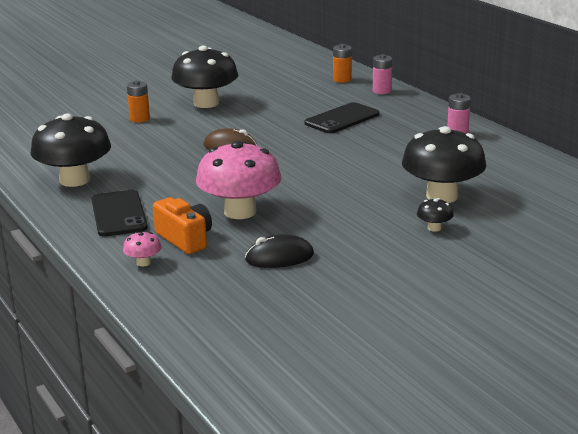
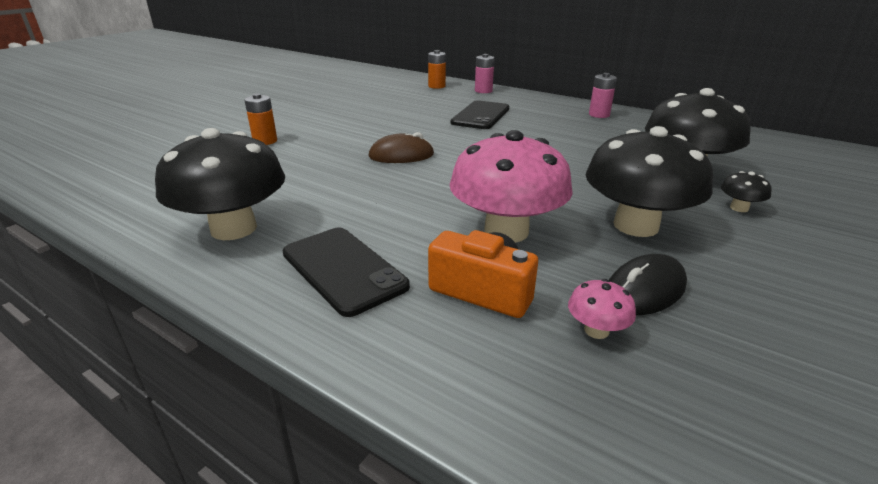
camera: 25 degrees left, 5 degrees up
(143, 262) = (466, 355): pink mushroom -> pink mushroom (596, 330)
(206, 103) = (328, 118): black mushroom -> black mushroom (636, 225)

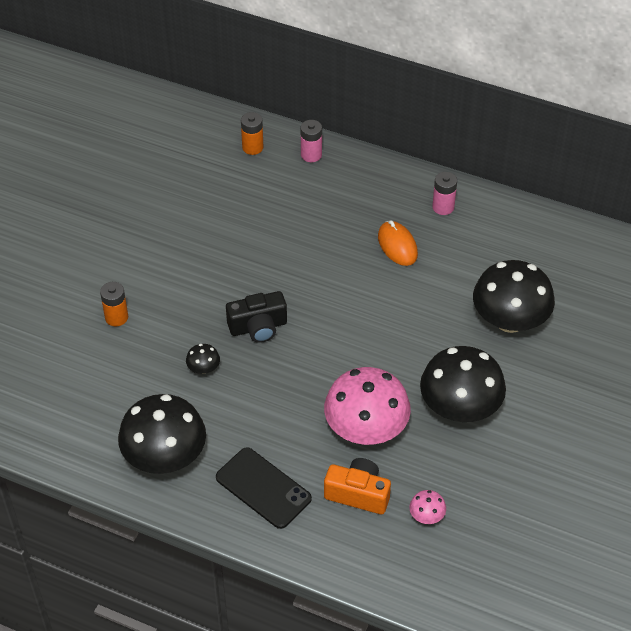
camera: 10 degrees left, 20 degrees up
(401, 155) = (258, 327): brown mouse -> black camera
(481, 115) = (318, 227): black phone -> none
(555, 127) = (397, 245): none -> orange mouse
(644, 291) = (457, 478): black mouse -> none
(739, 208) = (540, 372): black mushroom -> black mushroom (203, 368)

